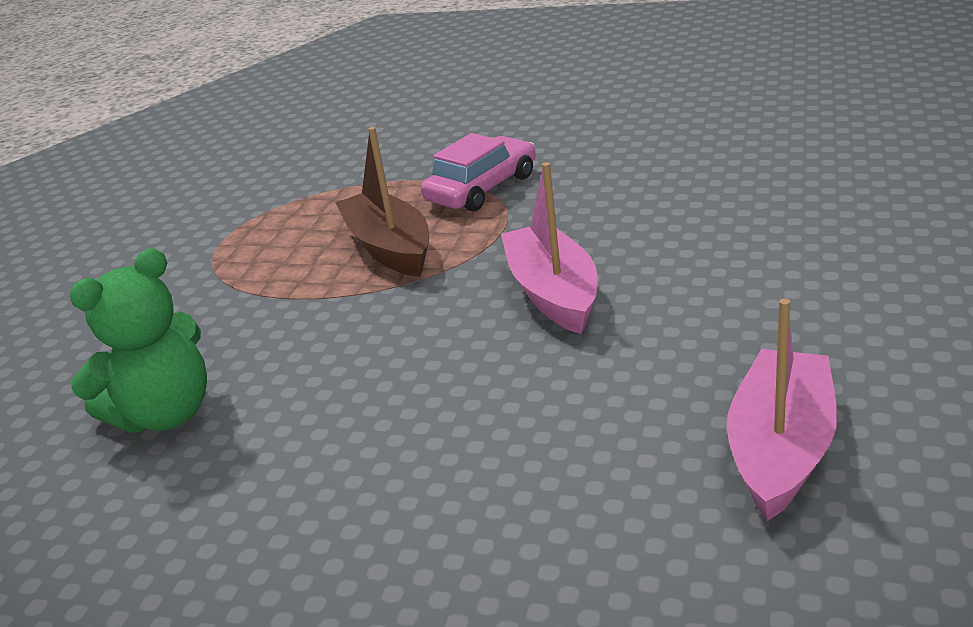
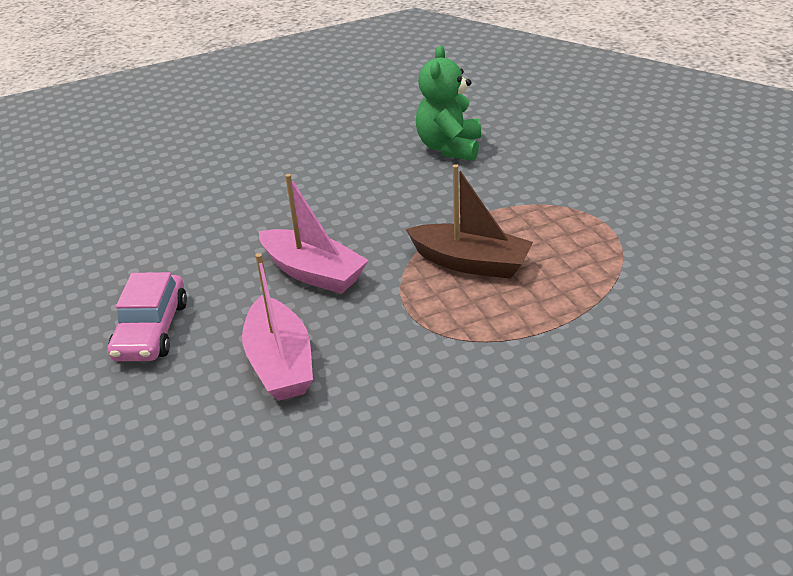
camera: 140 degrees right, 5 degrees up
(482, 188) = (474, 340): pink car -> pink car (151, 330)
(781, 449) = (126, 239): pink boat -> pink boat (280, 363)

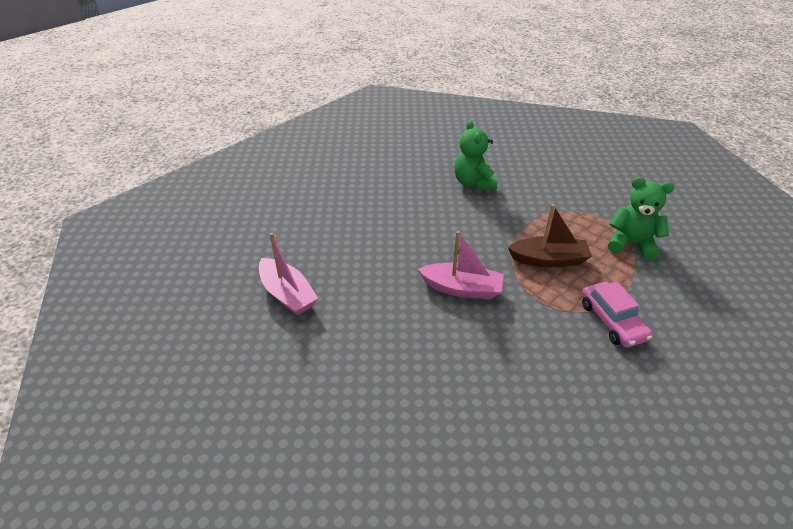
camera: 25 degrees left, 5 degrees up
(151, 330) = (391, 357): pink car -> pink car (612, 321)
(280, 363) = (493, 357): pink boat -> pink boat (287, 294)
(623, 268) = (631, 244): none -> green teddy bear

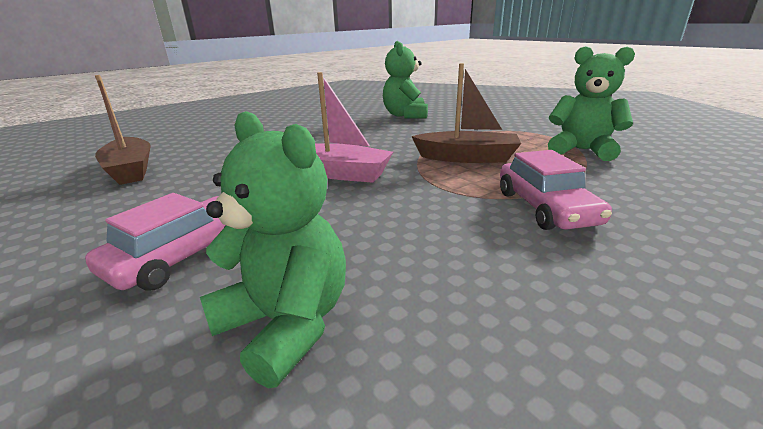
camera: 10 degrees right, 15 degrees down
(287, 294) = (131, 170): pink boat -> brown boat
(411, 386) = (184, 254): none -> pink car
(501, 428) = (286, 323): none -> green teddy bear

